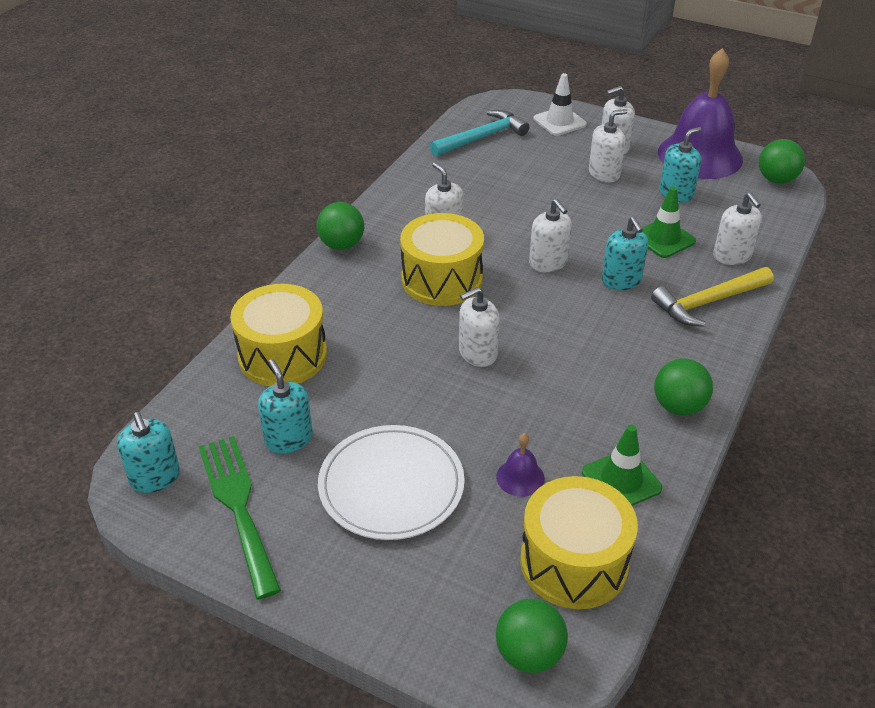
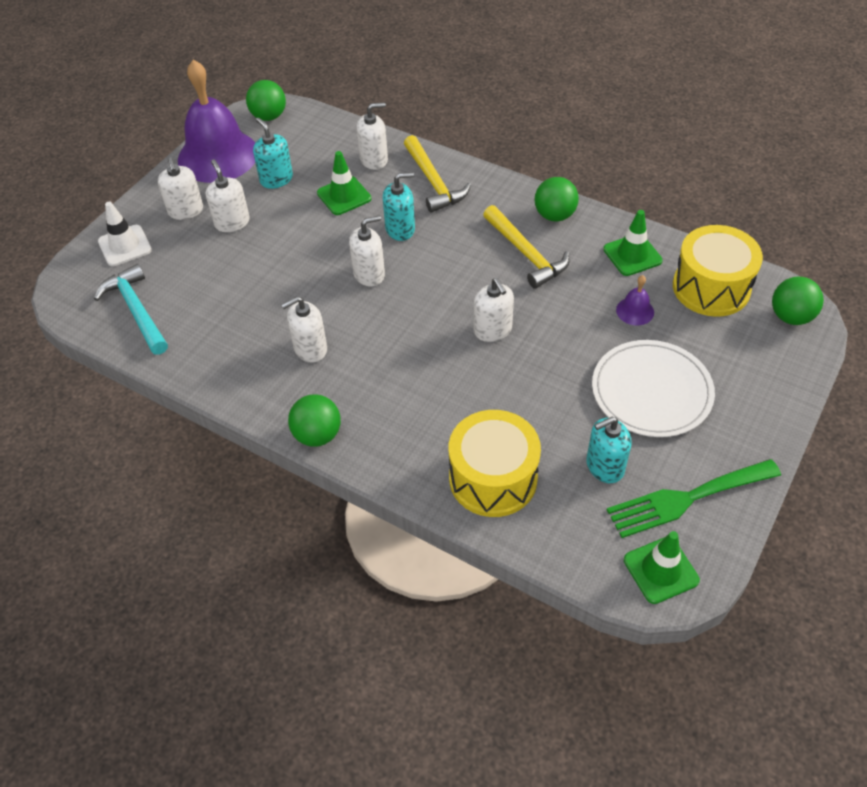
camera: 85 degrees left, 10 degrees up
(155, 477) = (661, 570): turquoise soap dispenser -> green traffic cone
(442, 279) = (385, 352): yellow drum -> none
(602, 380) = (526, 254): none -> yellow hammer

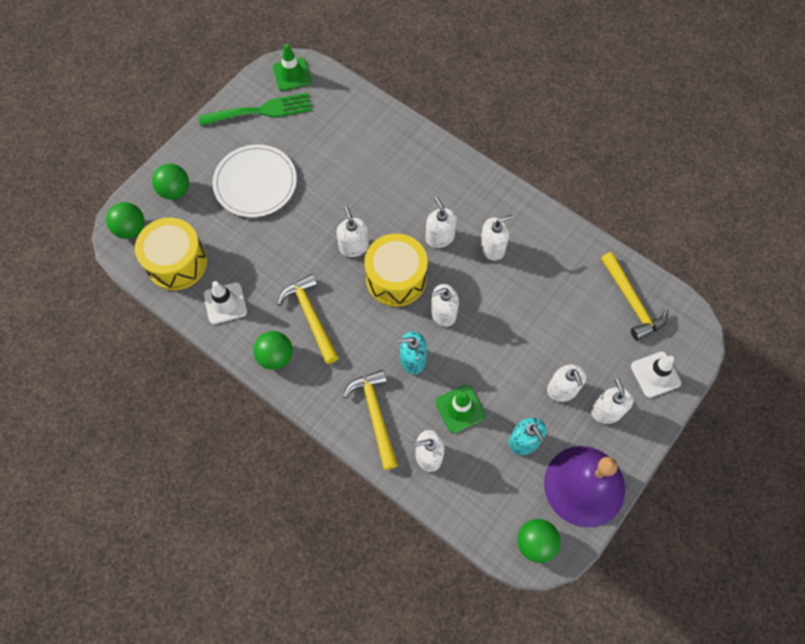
camera: 175 degrees left, 15 degrees up
(137, 310) = (631, 302): turquoise hammer -> yellow hammer
(317, 435) = (487, 179): green ball -> green ball (175, 191)
(381, 353) = (440, 237): none -> white soap dispenser
(493, 478) = (376, 137): yellow drum -> yellow drum (396, 278)
(604, 466) = (304, 136): turquoise soap dispenser -> none
(632, 255) = (225, 303): green traffic cone -> white traffic cone
(635, 311) = (243, 249): purple bell -> none

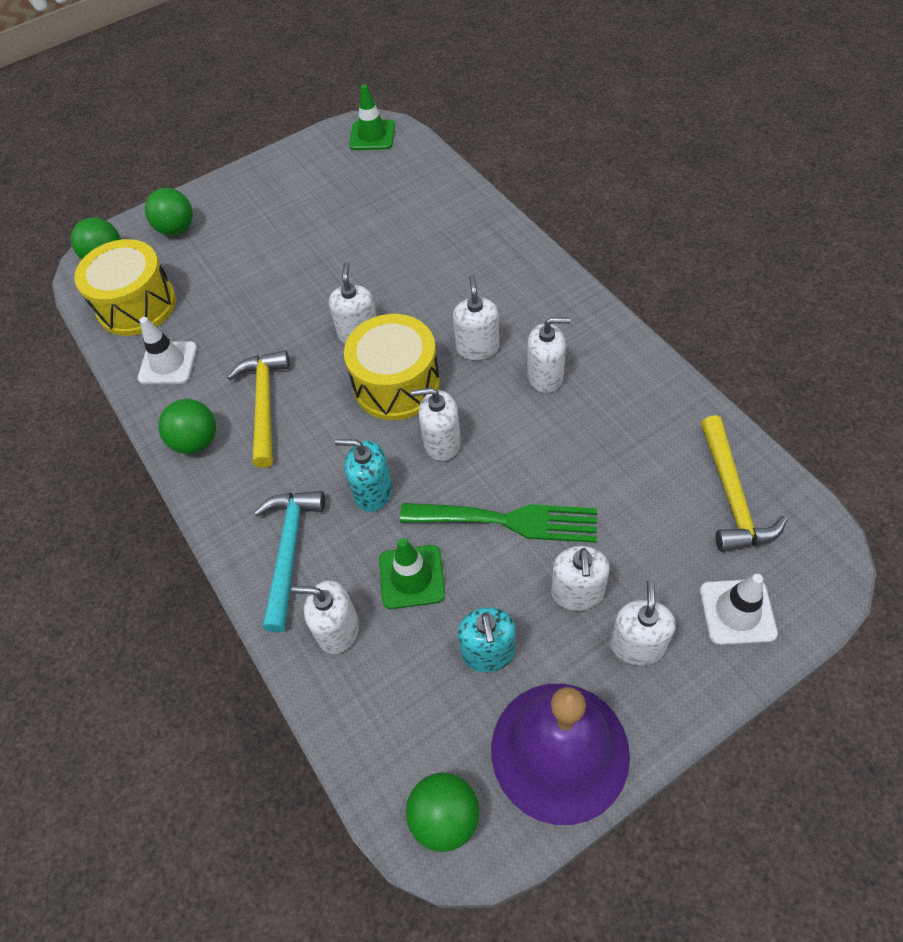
camera: 25 degrees right, 10 degrees down
(255, 183) = (273, 239): white plate -> none
(261, 111) = (318, 166): green fork -> green fork (509, 521)
(375, 415) = (289, 551): yellow hammer -> turquoise hammer

